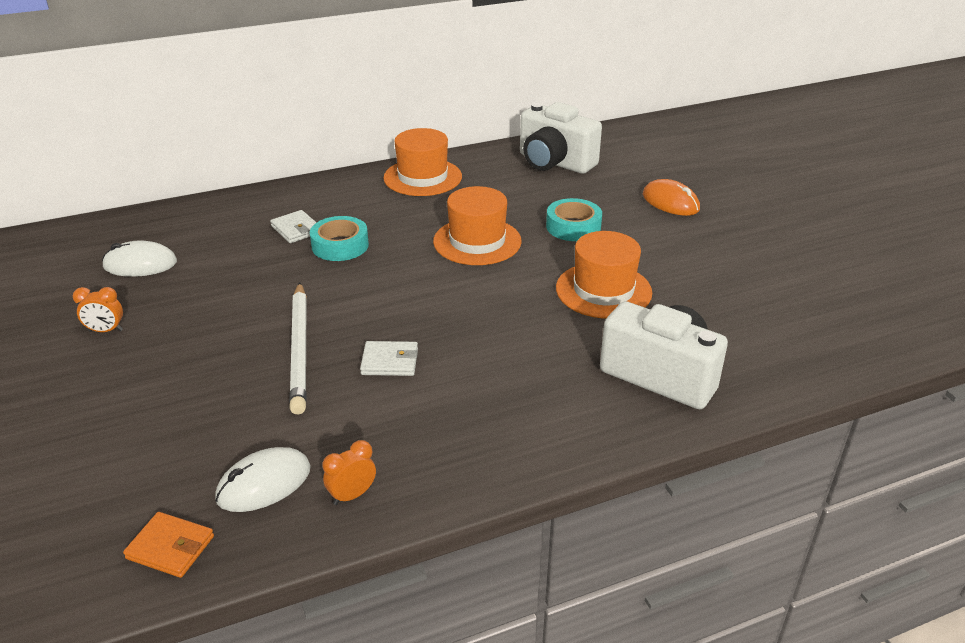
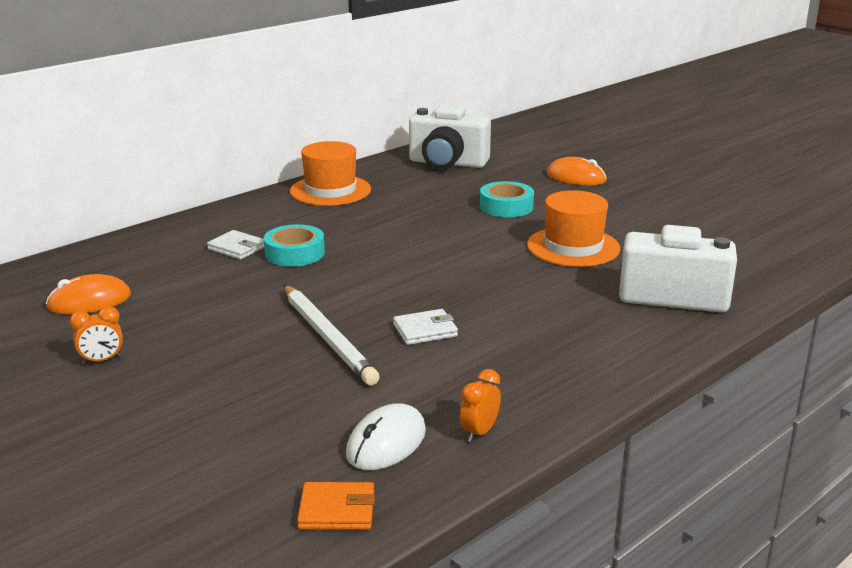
camera: 20 degrees left, 10 degrees down
(140, 264) = (89, 301): white mouse -> orange mouse
(477, 241) = (427, 230): orange hat -> none

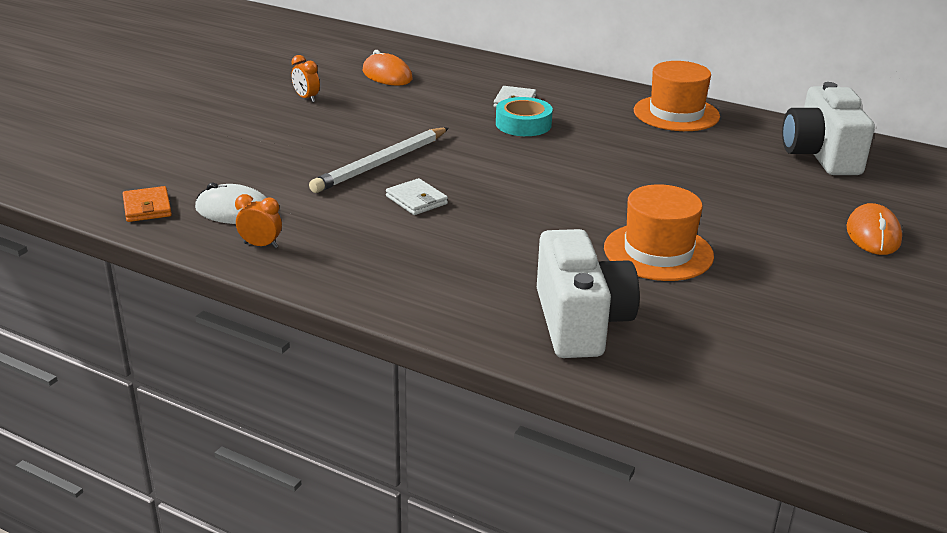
camera: 70 degrees right, 5 degrees up
(506, 206) = (731, 203): turquoise tape -> none

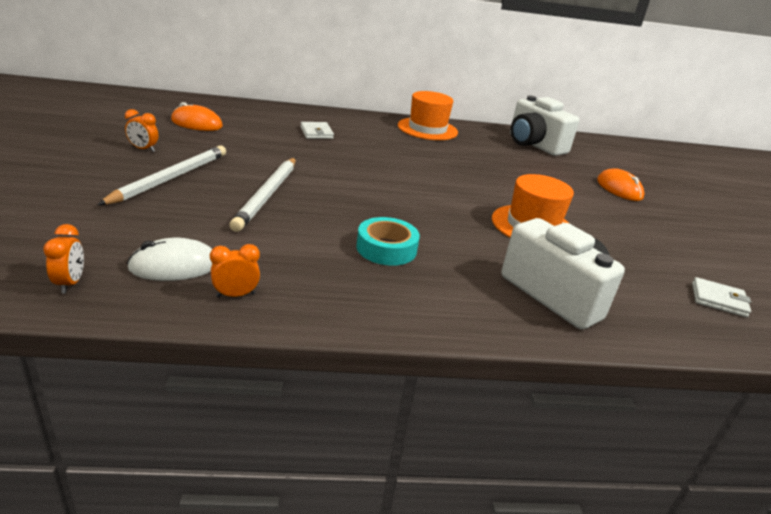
camera: 35 degrees left, 0 degrees up
(147, 207) = (70, 283): orange wallet -> orange clock
(304, 132) = (170, 178): none -> white pencil
(416, 200) = (329, 221): white wallet -> white wallet (718, 300)
(523, 124) = (341, 148): turquoise tape -> turquoise tape (386, 248)

